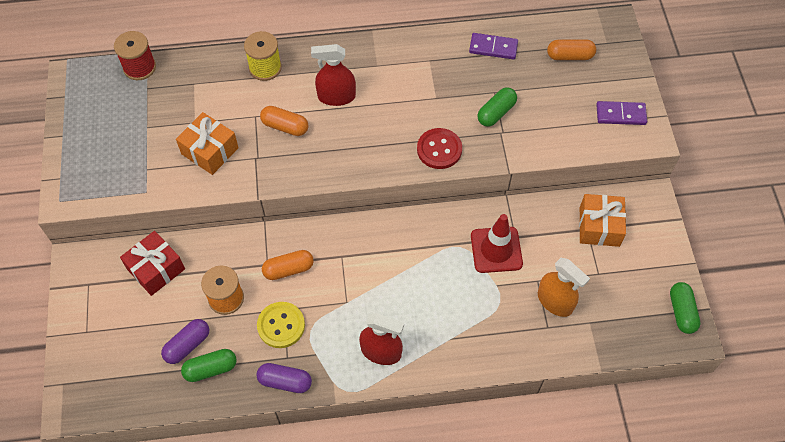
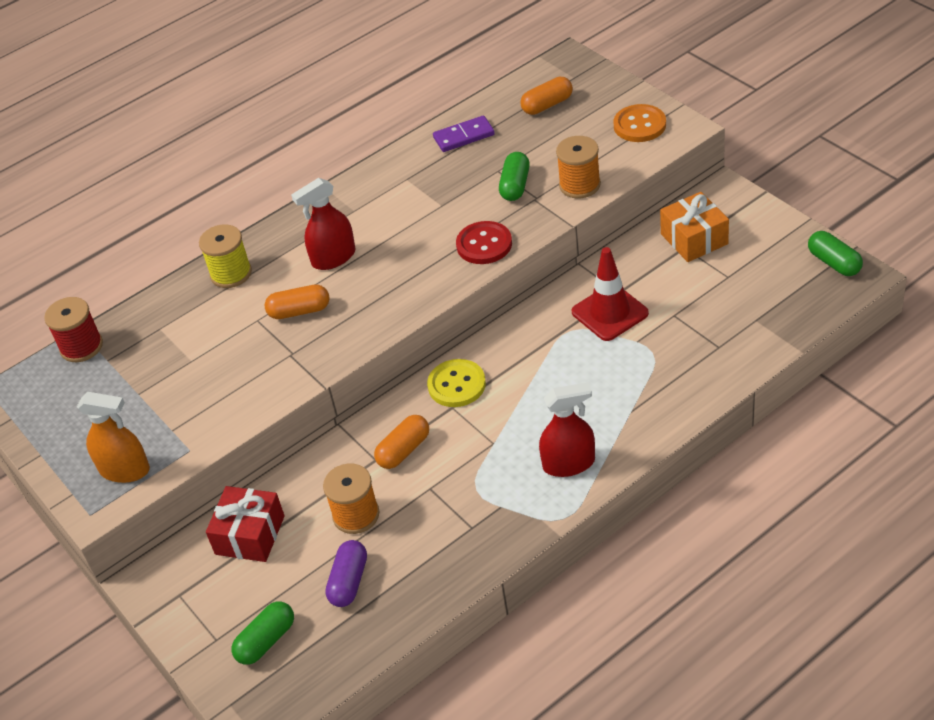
camera: 25 degrees left, 15 degrees down
(210, 151) = (232, 375): orange gift -> none
(210, 369) = (395, 587): green capsule -> green capsule (266, 641)
(281, 325) = (440, 503): yellow button -> yellow button (456, 385)
(285, 381) = (488, 549): purple capsule -> none
(540, 140) = (579, 185): none -> orange spool
(555, 301) = (707, 322): orange spray bottle -> orange spray bottle (125, 470)
(621, 115) = (639, 125): purple domino -> orange button

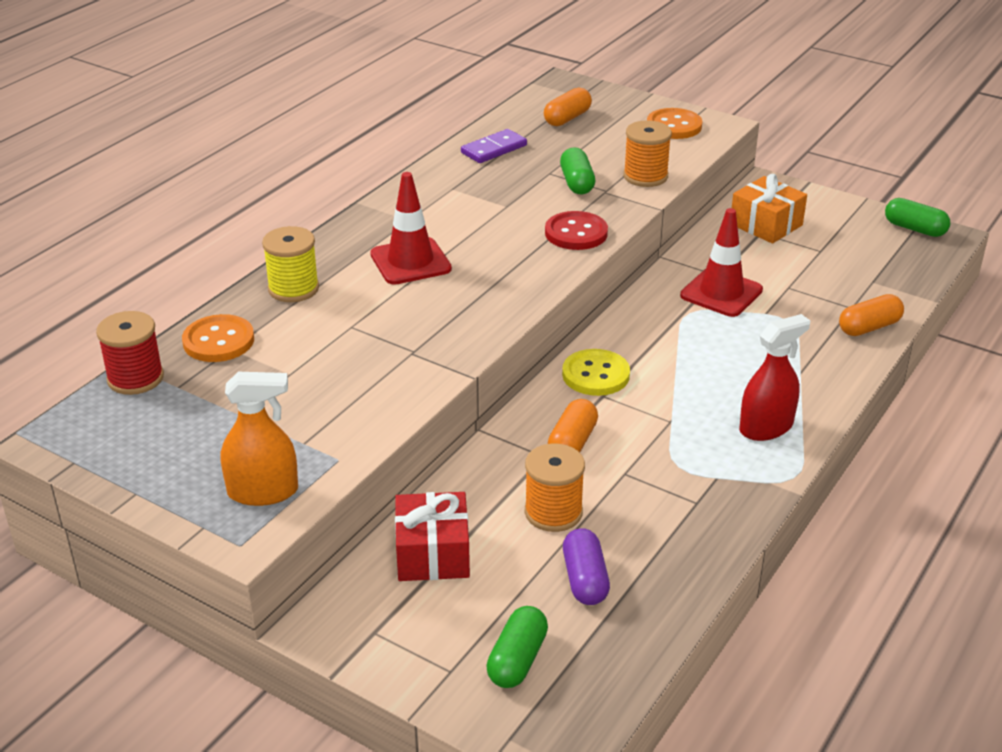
camera: 25 degrees left, 10 degrees down
(154, 319) = (218, 341): none -> orange button
(299, 311) = (399, 312): orange capsule -> orange capsule (869, 327)
(333, 258) = (410, 262): red spray bottle -> red traffic cone

